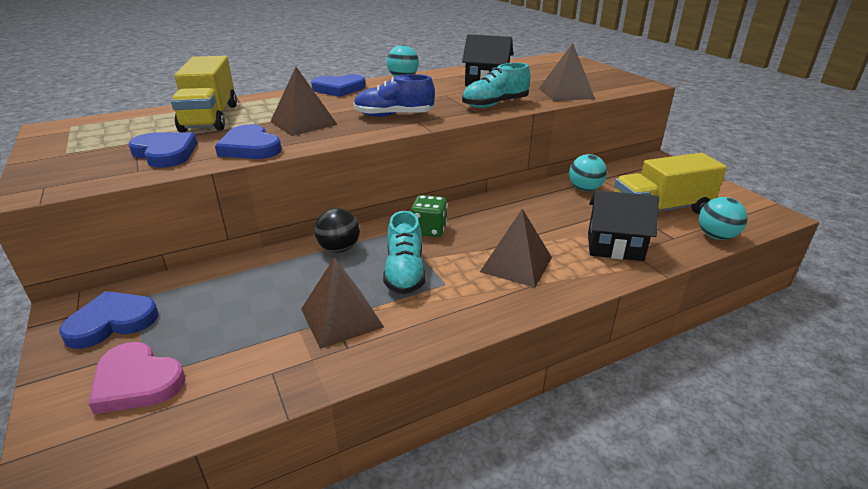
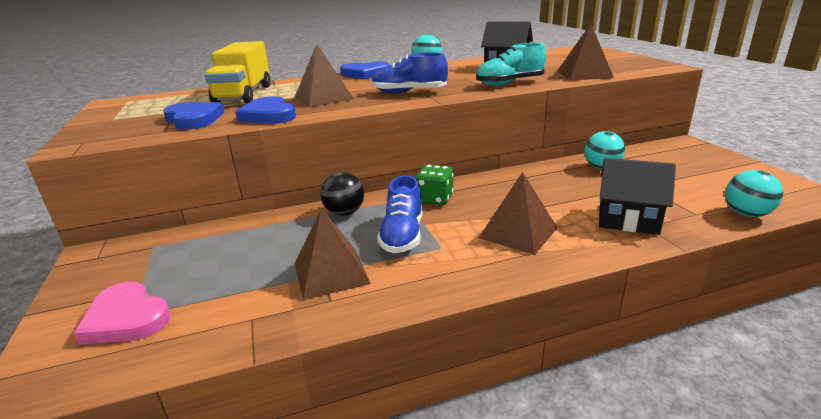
camera: 10 degrees right, 5 degrees down
(112, 322) = (124, 266): blue heart -> none
(405, 272) = (402, 235): turquoise shoe -> blue shoe
(660, 209) = (683, 187): yellow truck -> none

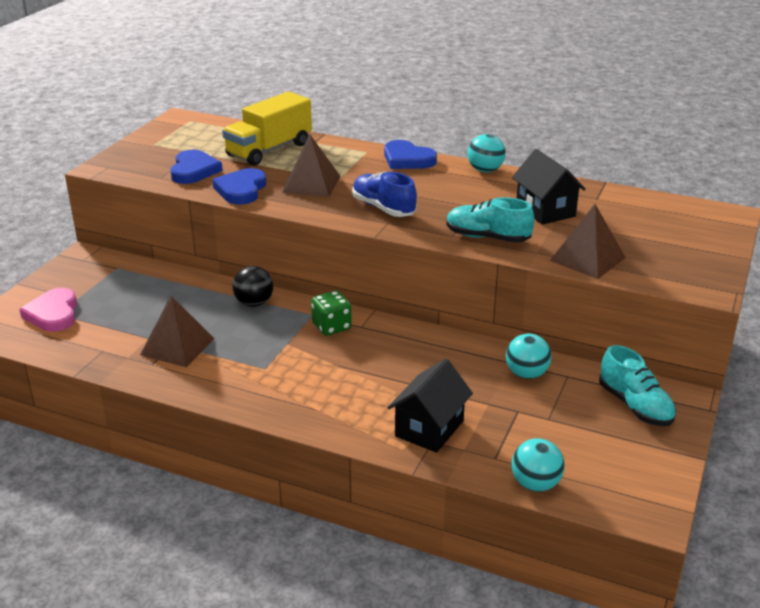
camera: 40 degrees right, 5 degrees up
(402, 235) = (258, 344): blue shoe -> none
(518, 232) = (332, 388): brown pyramid -> none
(628, 220) = (429, 428): black house -> black house turned 60 degrees clockwise
(679, 155) = (635, 406): none -> turquoise shoe

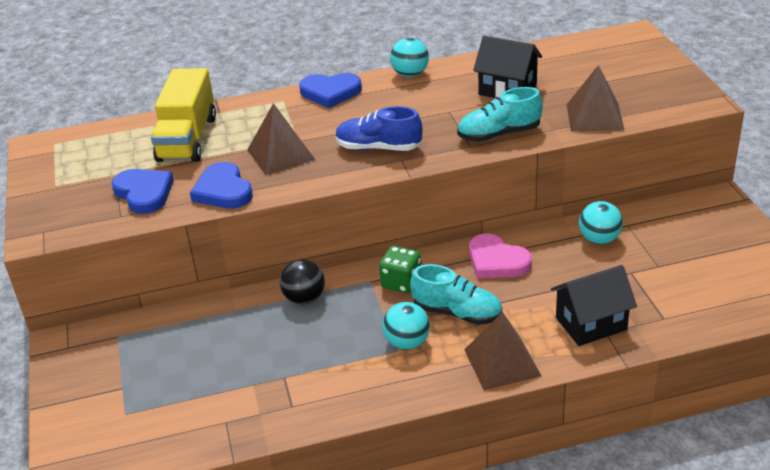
camera: 35 degrees left, 5 degrees up
(53, 314) = (119, 416): pink heart -> pink heart (496, 261)
(177, 346) = (292, 376): brown pyramid -> brown pyramid (502, 362)
(429, 428) = (591, 323): black house -> black house turned 75 degrees clockwise
(535, 484) = (714, 321): turquoise ball -> turquoise ball (407, 343)
(635, 406) = (698, 223): turquoise shoe -> turquoise shoe (457, 313)

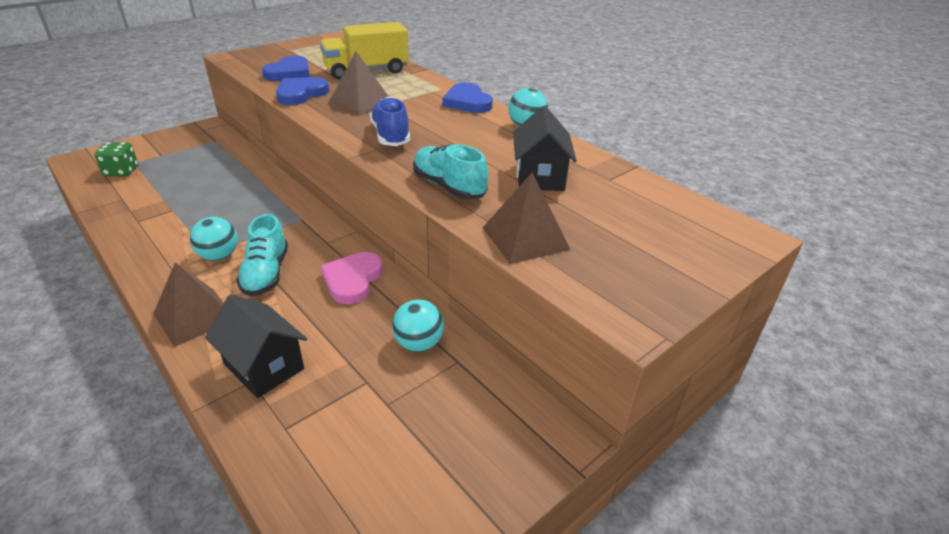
camera: 60 degrees right, 0 degrees up
(304, 298) = (270, 196): black ball -> none
(401, 282) = (303, 234): green dice -> green dice (121, 171)

